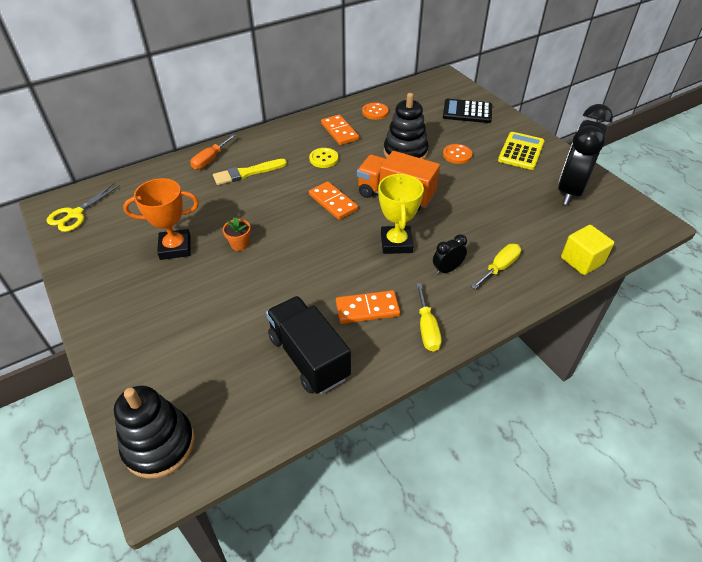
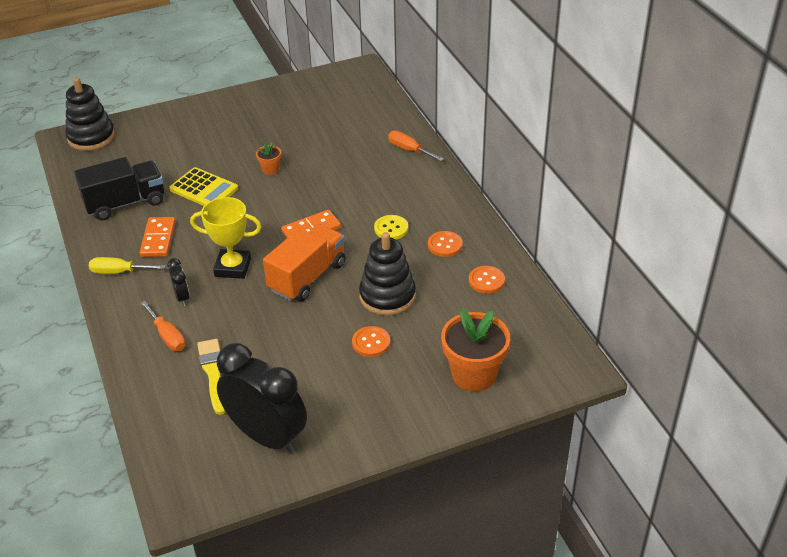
camera: 100 degrees right, 5 degrees down
(75, 214) = (344, 81): yellow scissors -> none
(175, 248) = (280, 134): orange trophy -> none
(247, 173) = (379, 174): yellow brush -> yellow brush (213, 373)
(339, 132) = (445, 245): orange domino -> orange button
(467, 112) = (473, 374): black calculator -> orange flower pot
(499, 267) = (167, 336): yellow screwdriver -> orange screwdriver
(521, 151) = (363, 409): yellow calculator -> yellow calculator (204, 189)
(582, 261) = (147, 406): yellow cube -> none

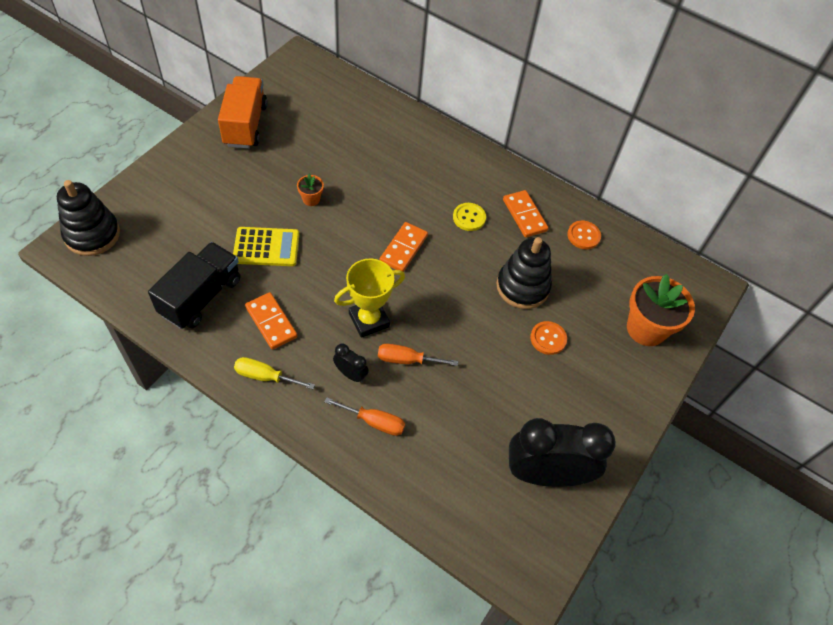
camera: 40 degrees left, 15 degrees up
(119, 272) = (265, 376): yellow screwdriver -> yellow screwdriver turned 45 degrees clockwise
(213, 373) = (448, 437): yellow brush -> none
(307, 277) = (442, 299): orange truck -> orange truck (245, 125)
(409, 150) = (416, 130): orange screwdriver -> orange screwdriver (406, 360)
(445, 245) = (524, 215): orange button -> orange domino

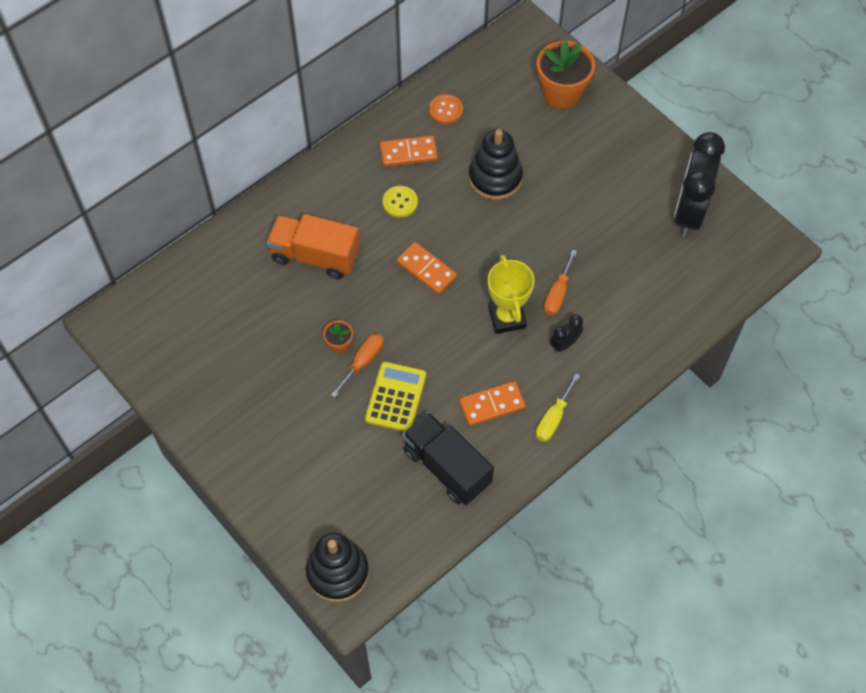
camera: 70 degrees left, 5 degrees up
(245, 125) = (208, 396): orange truck -> orange truck (315, 256)
(374, 422) = (618, 333): orange screwdriver -> orange screwdriver (363, 362)
(548, 338) = (557, 173): orange button -> none

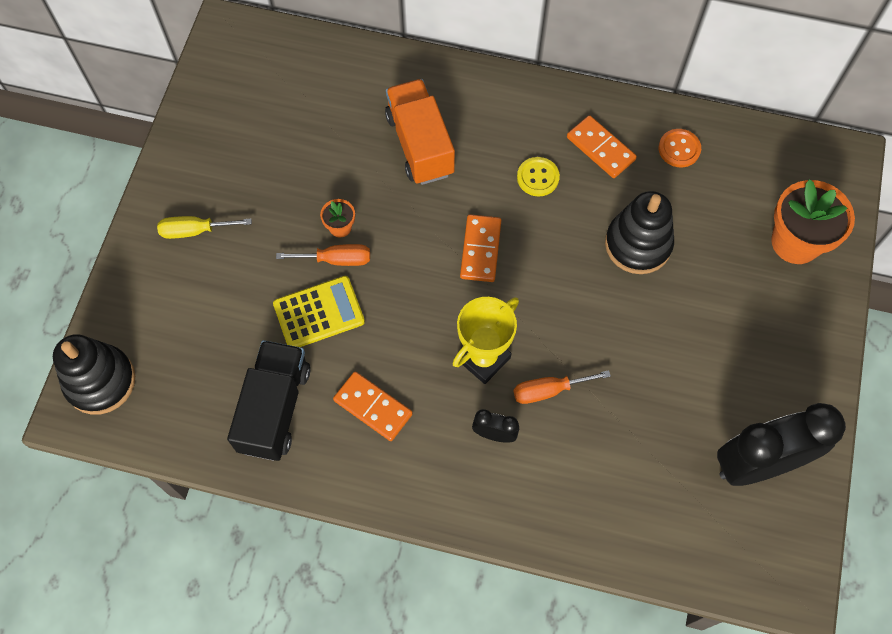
camera: 55 degrees right, 5 degrees up
(553, 418) = (399, 477): yellow screwdriver -> yellow screwdriver (195, 230)

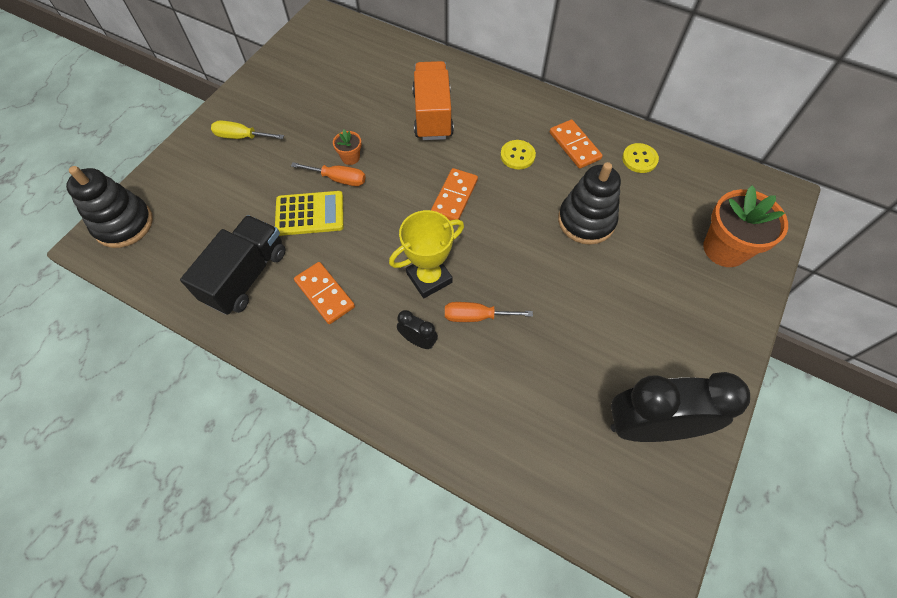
camera: 15 degrees right, 5 degrees down
(679, 149) = (639, 159): orange button -> yellow button

